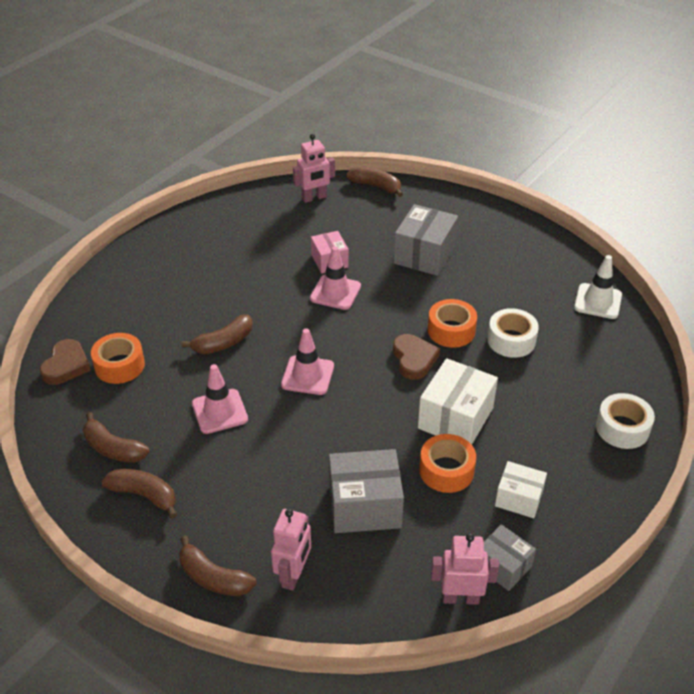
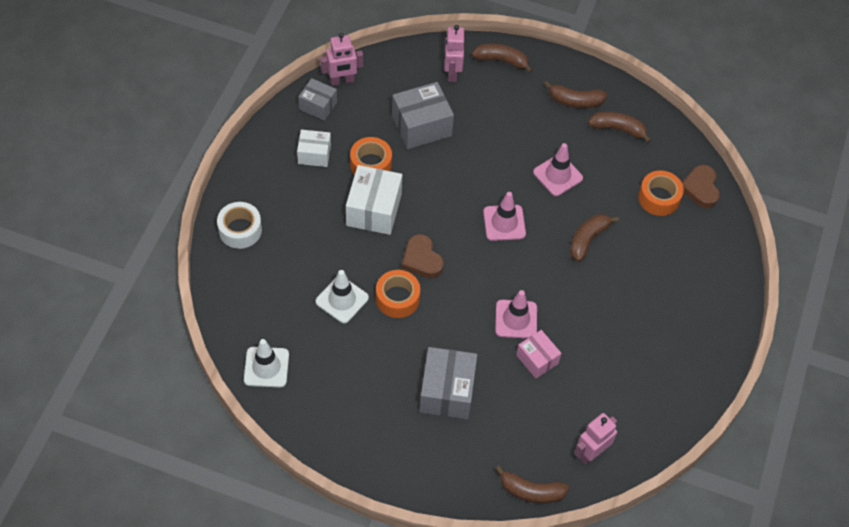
camera: 160 degrees right, 15 degrees up
(511, 340) = (342, 299): white tape -> white traffic cone

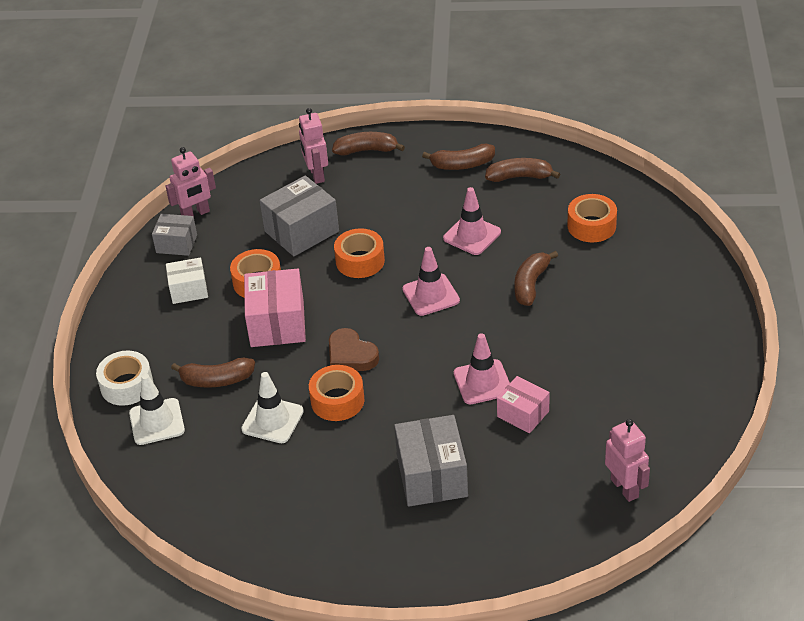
camera: 10 degrees left, 15 degrees down
(266, 367) = (206, 514): white traffic cone -> white traffic cone (157, 422)
(373, 210) = (277, 323): white box -> pink box
(459, 171) = (360, 261): none -> orange tape
(531, 491) = (572, 548): brown banana -> brown banana (217, 380)
(591, 452) = (625, 488): pink robot -> pink robot turned 120 degrees clockwise
(700, 188) = (632, 205): brown heart -> none

